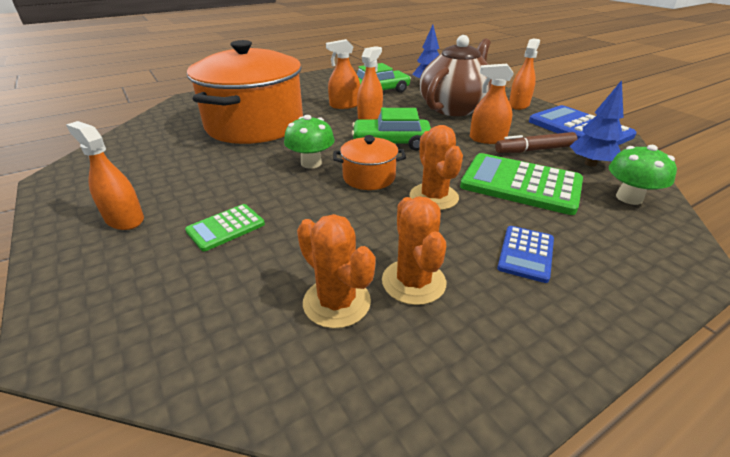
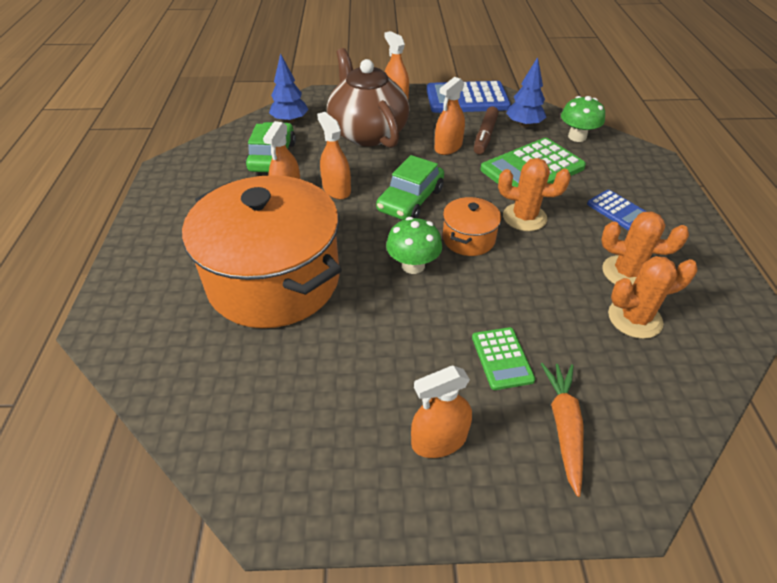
camera: 60 degrees left, 10 degrees up
(152, 280) = (563, 427): none -> orange carrot

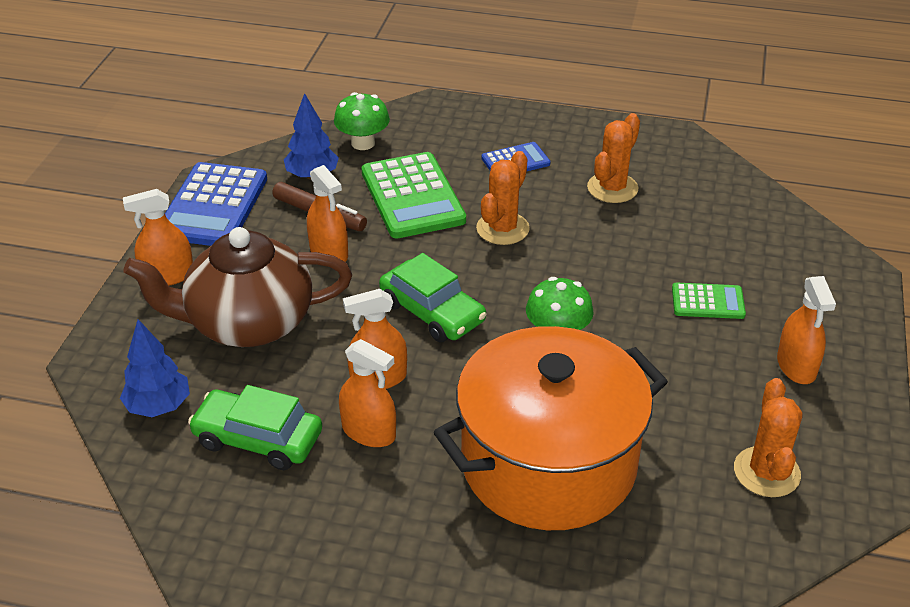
camera: 75 degrees left, 5 degrees down
(468, 239) = (525, 281): orange pot -> none
(563, 427) = (789, 286): orange carrot -> none
(634, 318) = (674, 204): orange cactus -> orange cactus (766, 472)

